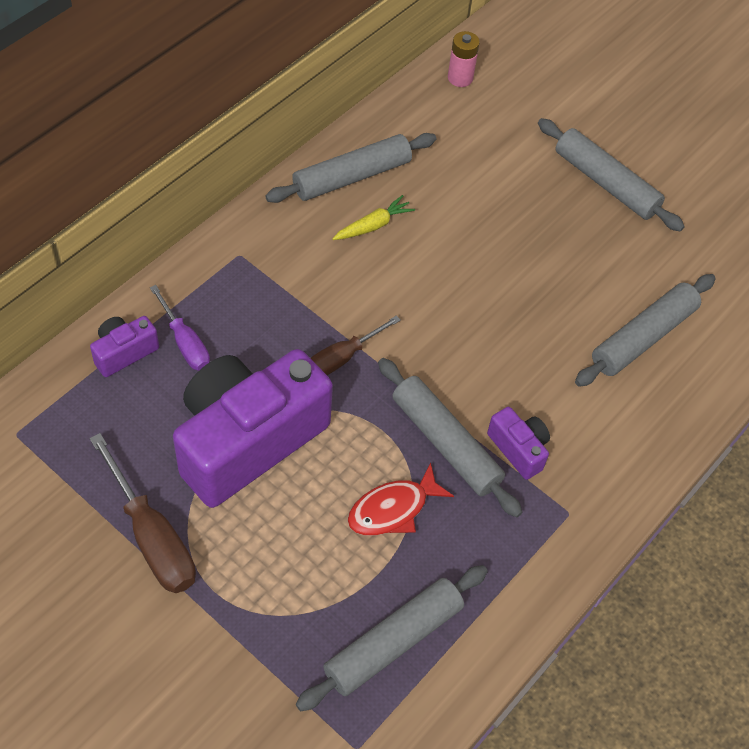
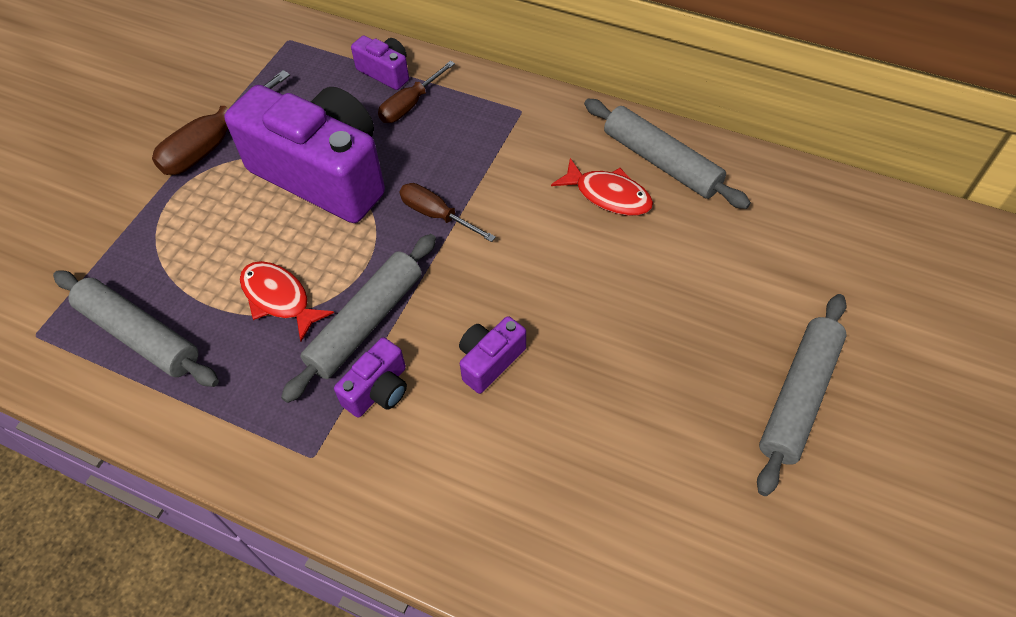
camera: 80 degrees right, 0 degrees up
(185, 343) = (410, 105): purple screwdriver -> brown screwdriver
(373, 225) = (608, 195): yellow carrot -> red fish
(460, 78) = (863, 214): pink battery -> none
(515, 361) = (490, 361): none -> purple camera
(643, 337) = (579, 487): grey rolling pin -> none

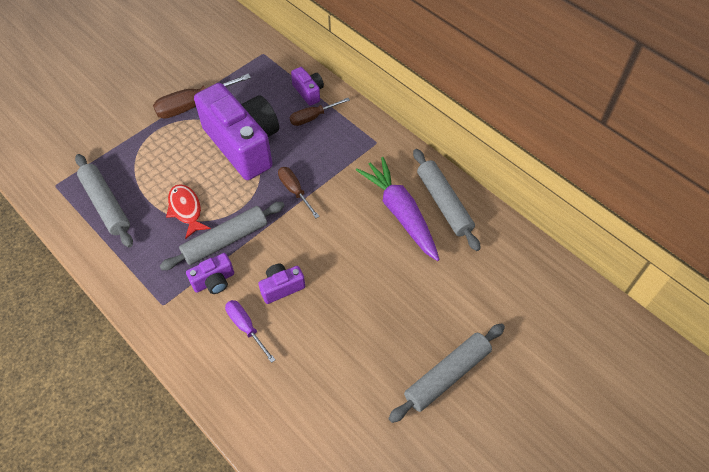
camera: 20 degrees right, 0 degrees up
(465, 441) = (246, 327): none -> purple screwdriver
(608, 195) = (400, 213): red fish -> purple carrot

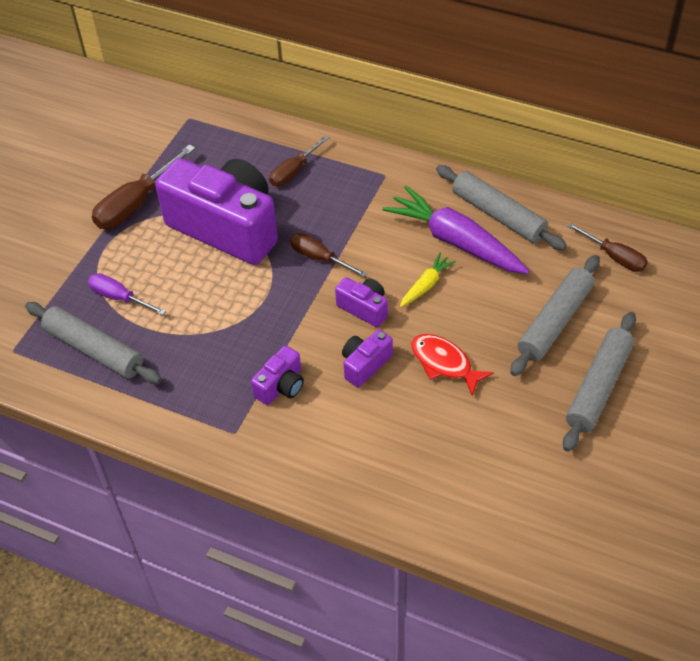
camera: 20 degrees left, 5 degrees down
(186, 210) = (200, 322): red fish -> red fish (444, 363)
(225, 240) = (268, 338): grey rolling pin -> grey rolling pin (555, 321)
(246, 327) = (348, 420): purple screwdriver -> purple screwdriver (119, 297)
(308, 92) = (272, 145): purple camera -> purple camera (364, 308)
(360, 240) = (426, 285): none -> yellow carrot
(517, 270) = (614, 257): none -> brown screwdriver

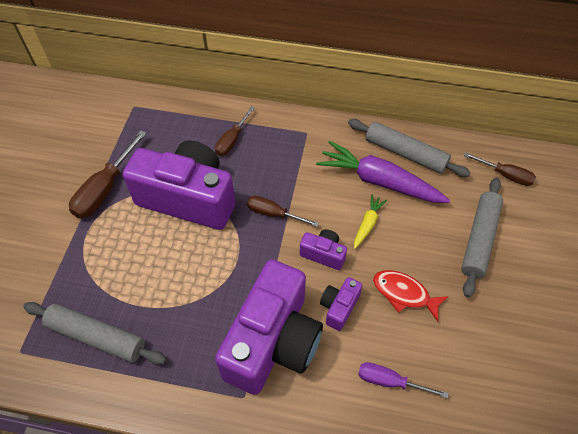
camera: 15 degrees left, 5 degrees up
(119, 297) = (109, 280): purple screwdriver -> purple screwdriver (389, 381)
(281, 386) = (273, 342): purple camera -> purple camera, size x2.34
(598, 387) = (533, 292): grey rolling pin -> none

